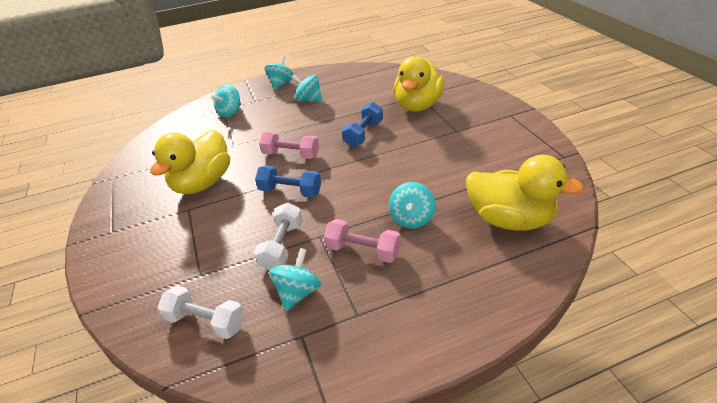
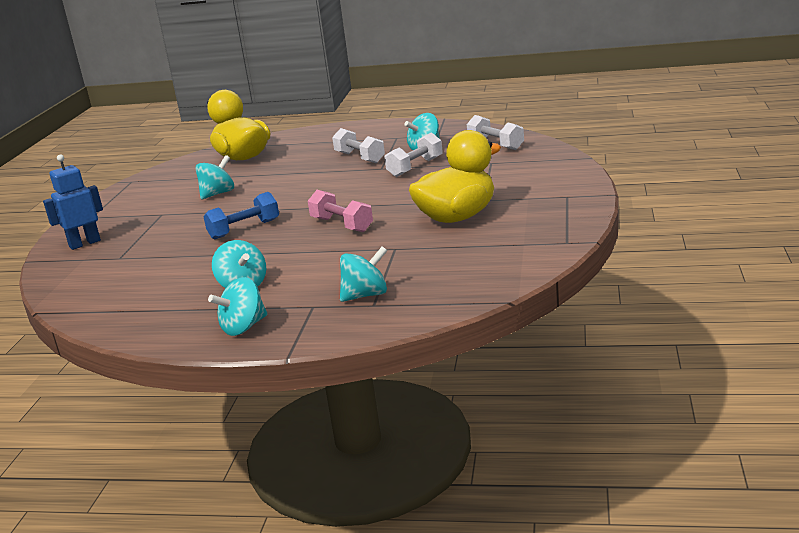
camera: 150 degrees left, 15 degrees down
(290, 191) = (375, 196): blue dumbbell -> none
(363, 251) = (359, 158): pink dumbbell -> white dumbbell
(412, 219) = (303, 167): turquoise spinning top -> turquoise spinning top (218, 194)
(418, 105) = (143, 246): yellow duck -> none
(464, 97) = (84, 243): none -> blue robot

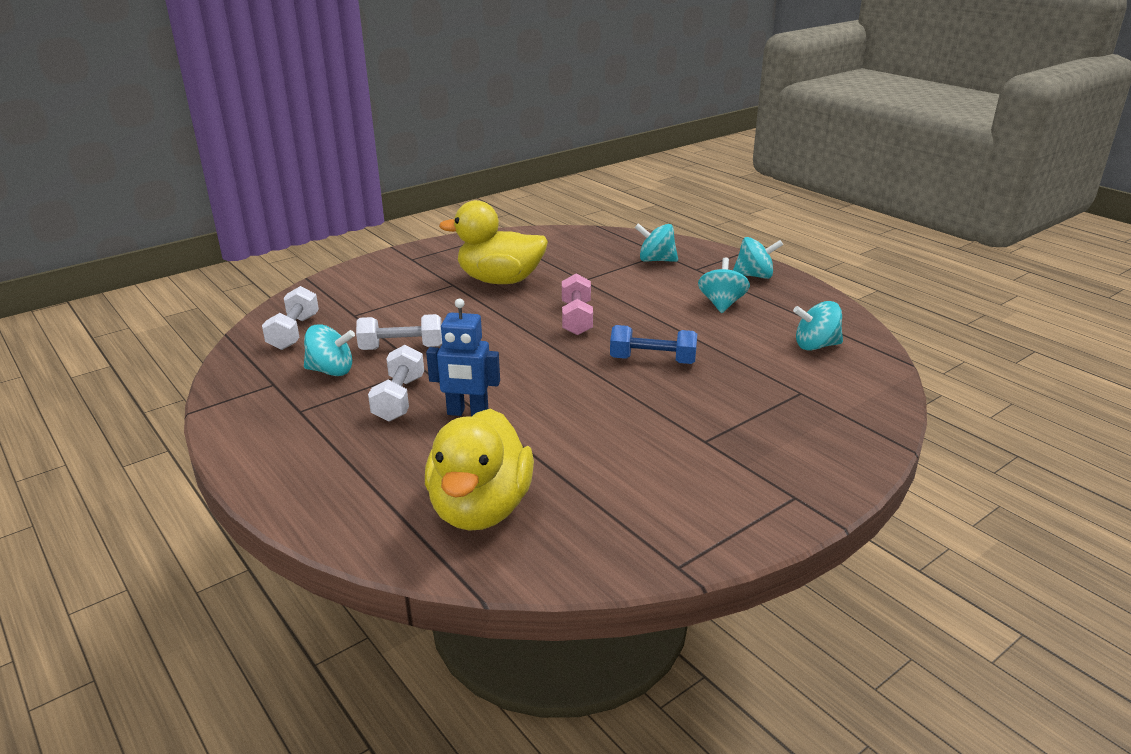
camera: 140 degrees left, 5 degrees up
(84, 243) = (828, 440): blue robot -> blue robot (467, 413)
(218, 194) = (609, 437): turquoise spinning top -> turquoise spinning top (816, 346)

